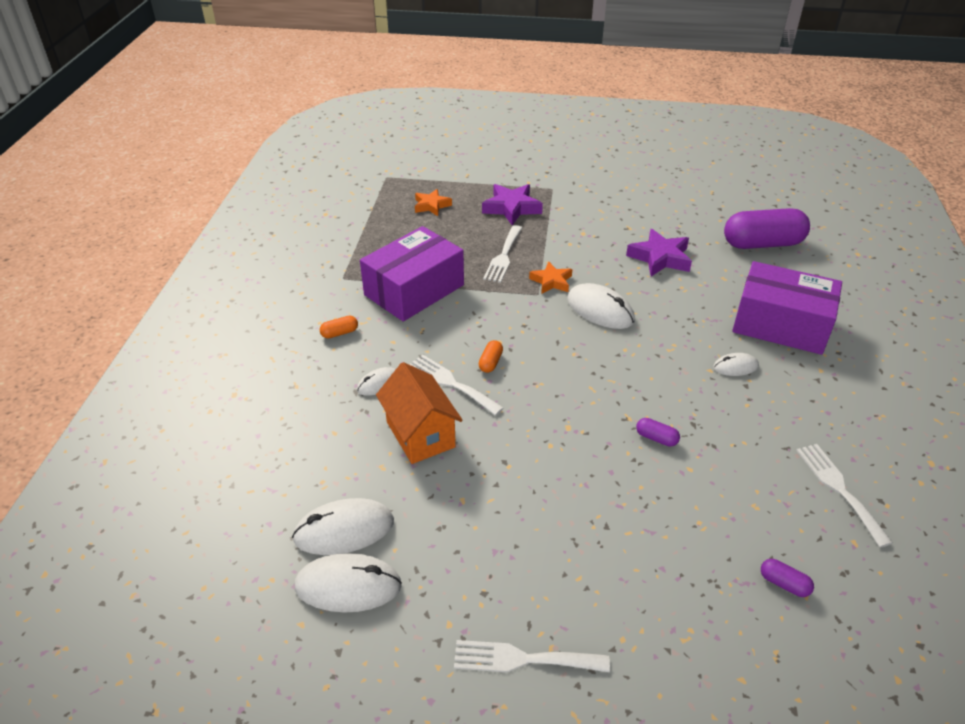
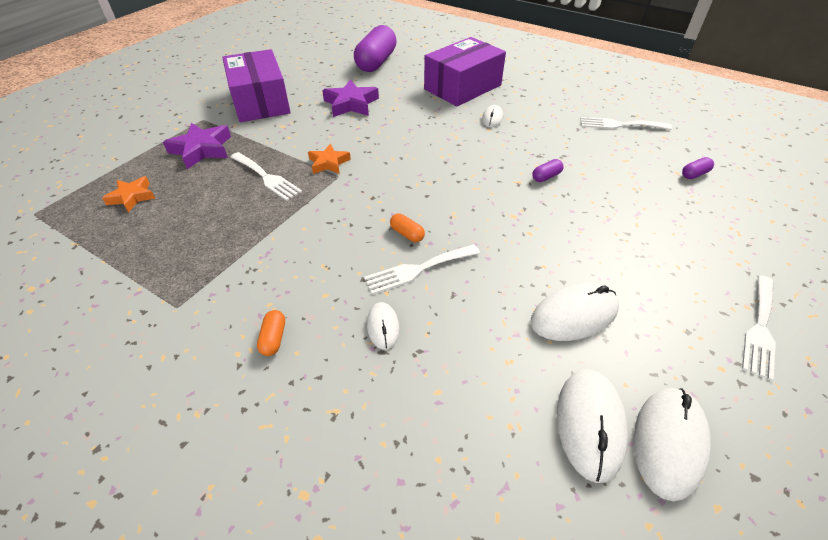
camera: 65 degrees left, 5 degrees up
(414, 290) = (257, 252): purple box -> purple box (260, 101)
(420, 434) = (477, 315): orange house -> none
(600, 310) = (387, 151): white mouse -> white mouse (574, 315)

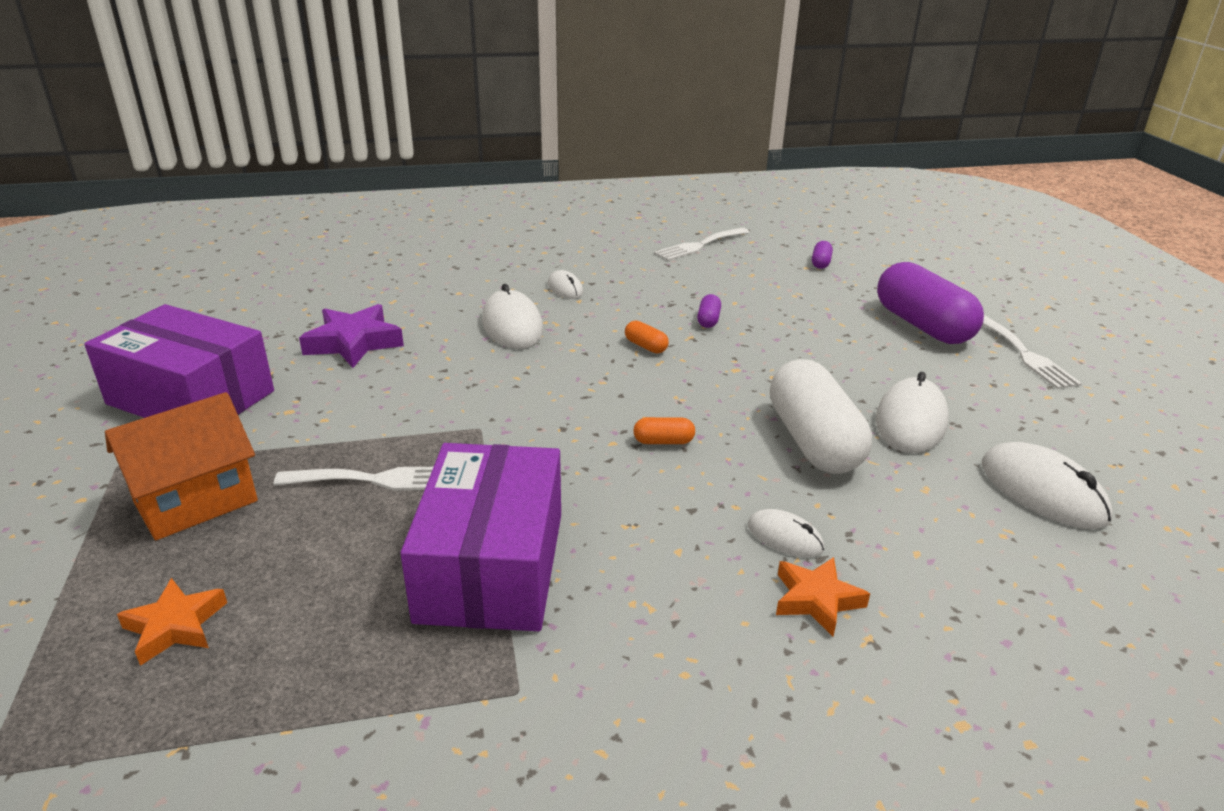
camera: 45 degrees left, 15 degrees down
(202, 149) = (196, 501): purple star -> orange house
(273, 338) = (698, 629): orange capsule -> orange capsule (646, 346)
(329, 163) = (441, 420): orange star -> orange star (816, 600)
(376, 62) = (306, 282): purple capsule -> purple capsule (922, 325)
(418, 269) = (730, 466): white fork -> none
(462, 87) = (477, 269): purple box -> purple box (492, 565)
(488, 286) = (813, 441): none -> white capsule
(668, 442) = (1097, 466): white mouse -> white mouse (512, 326)

